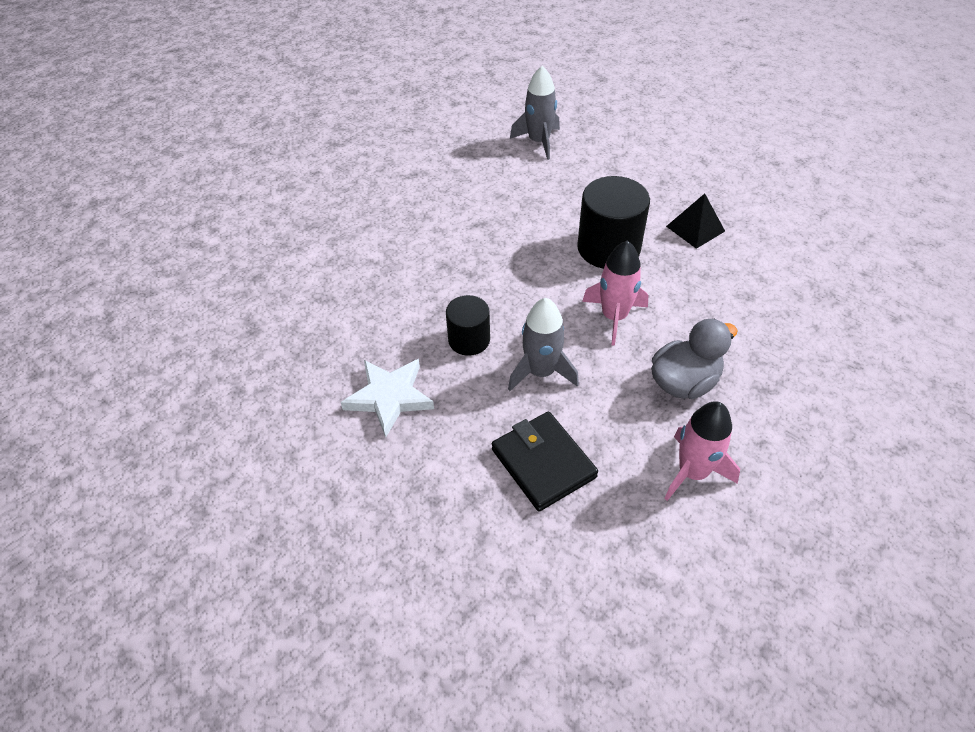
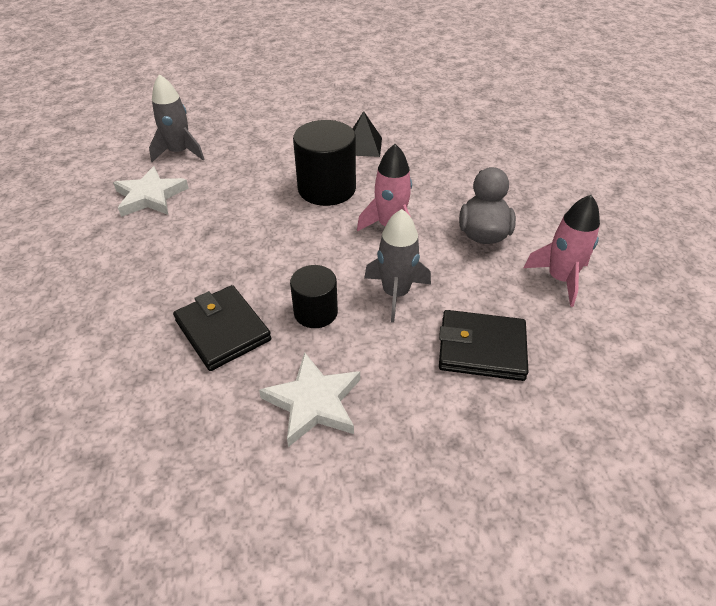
camera: 50 degrees left, 5 degrees down
(399, 305) = (223, 330): none -> black wallet
(475, 168) = (150, 196): none -> white star

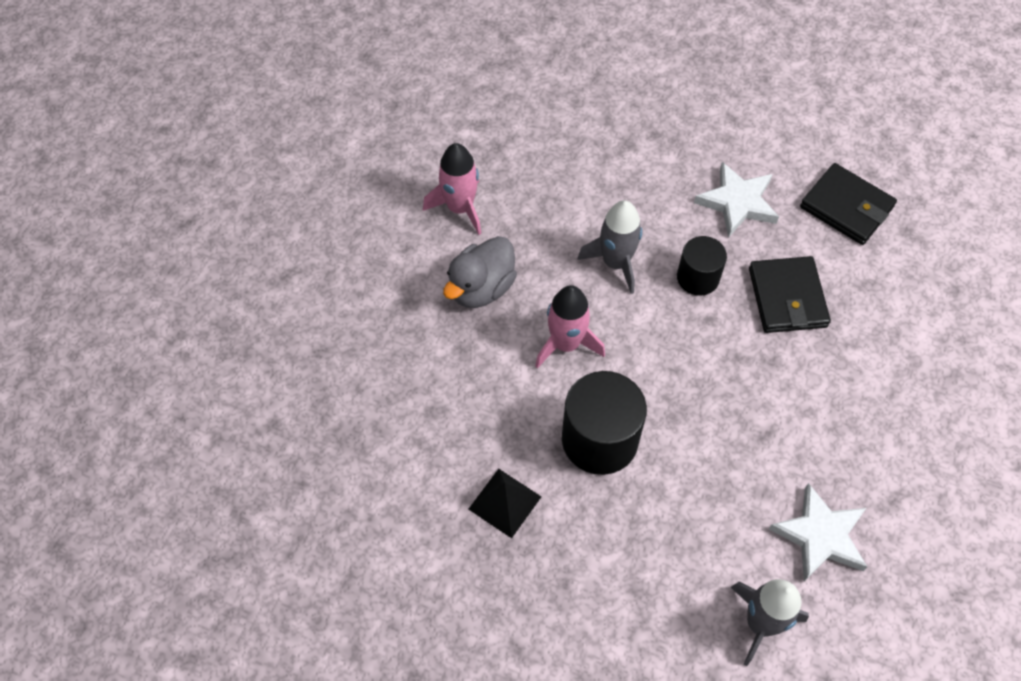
camera: 150 degrees left, 15 degrees up
(481, 348) = (582, 183): black wallet -> black wallet (846, 207)

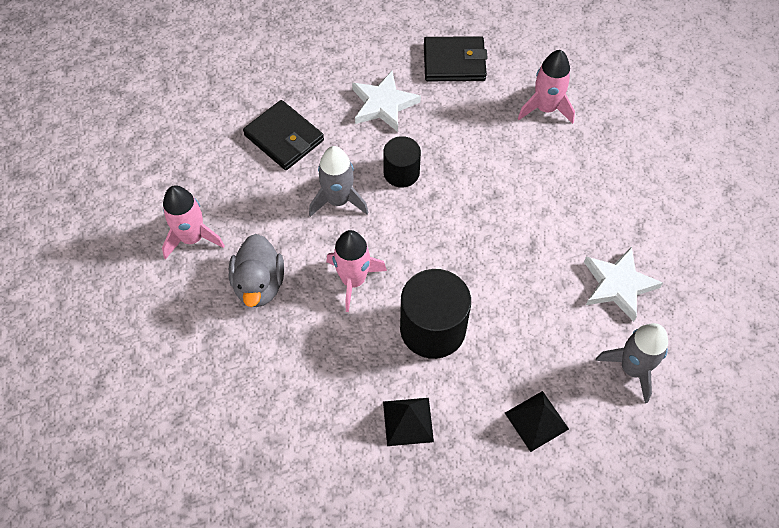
camera: 40 degrees left, 0 degrees up
(622, 595) = (536, 420): none -> black pyramid
(787, 297) = (468, 146): black wallet -> black wallet (284, 138)
(903, 314) = (545, 108): none -> pink rocket

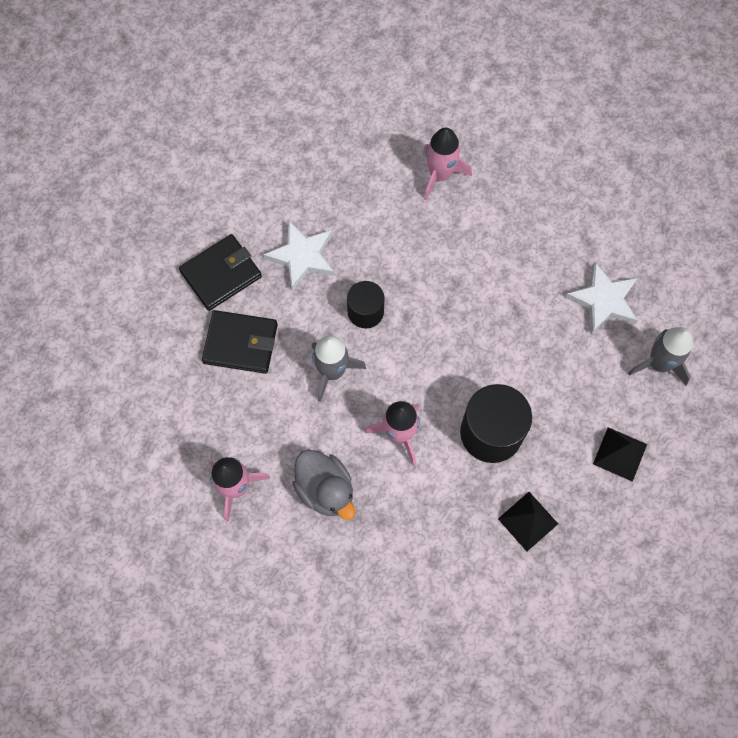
camera: 35 degrees left, 10 degrees up
(454, 62) = (332, 177): black wallet -> black wallet (221, 274)

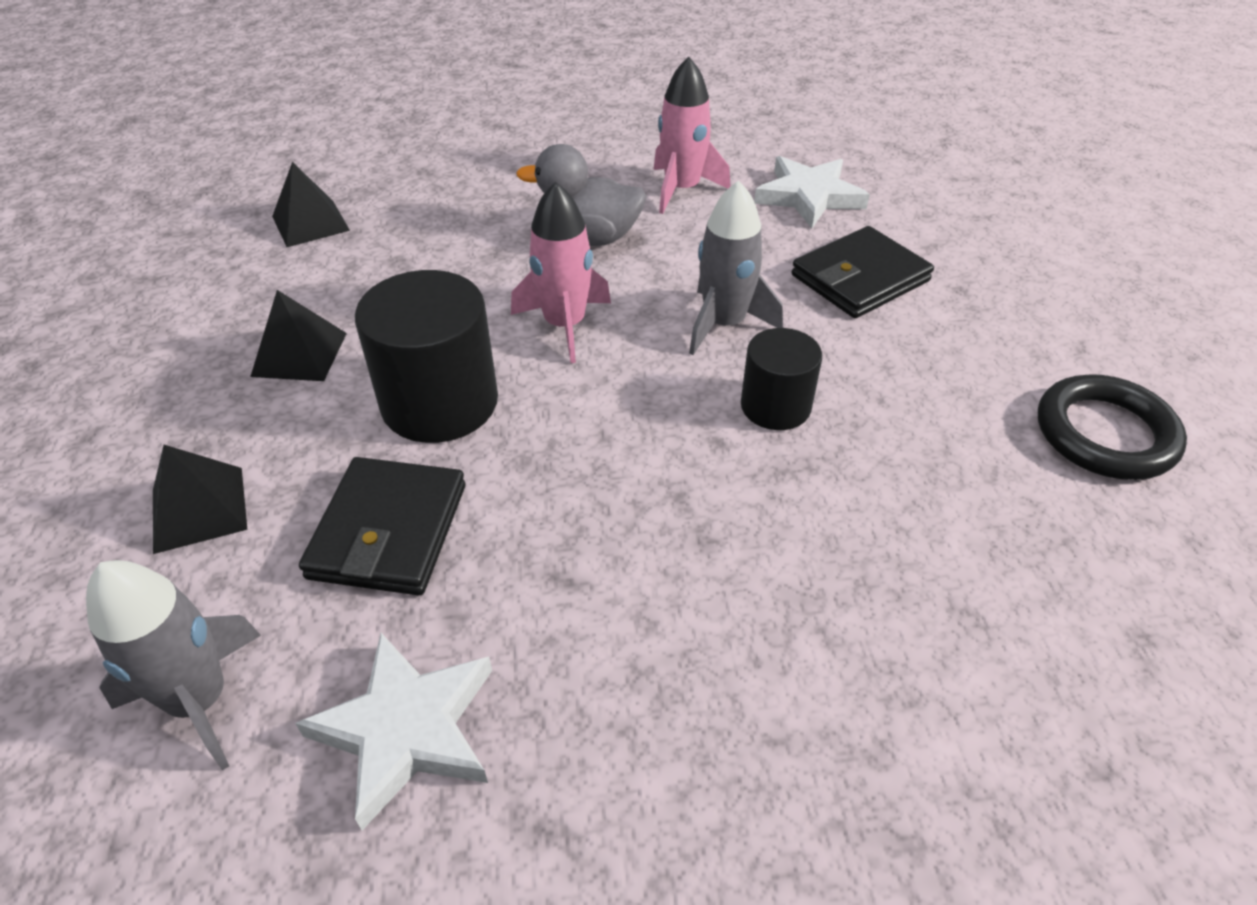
camera: 135 degrees right, 25 degrees down
(221, 274) = (991, 316): black wallet -> black wallet (388, 531)
(268, 195) = (1105, 434): none -> black ring
(302, 256) = (945, 402): white star -> white star (809, 196)
(440, 175) = (959, 696): pink rocket -> none
(452, 643) = (310, 223): none -> black pyramid

